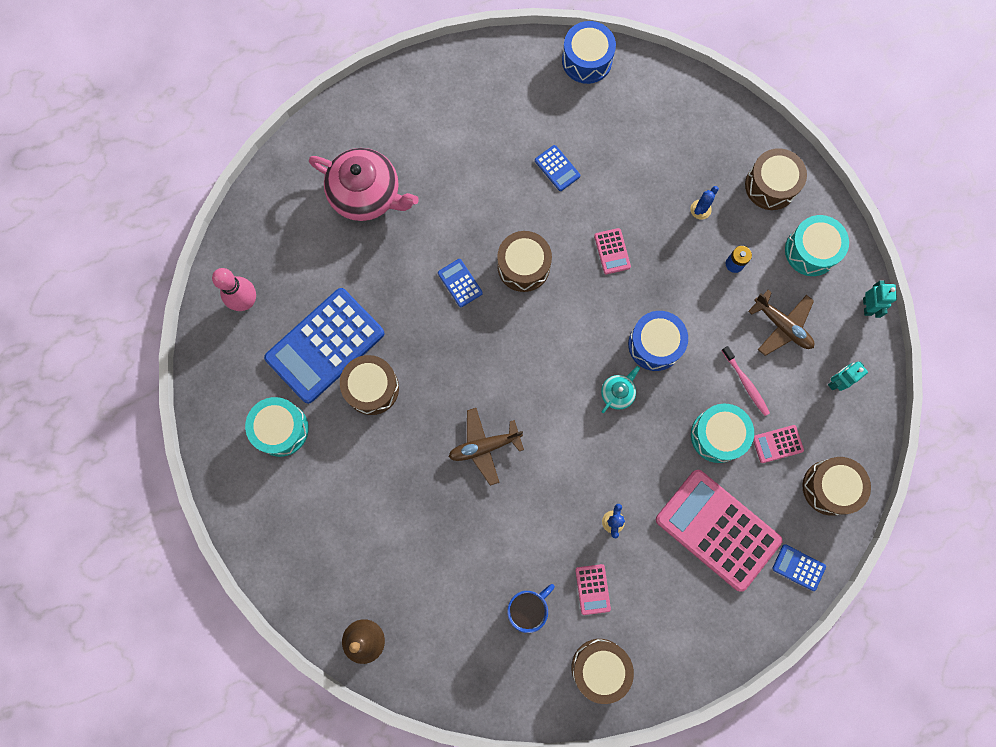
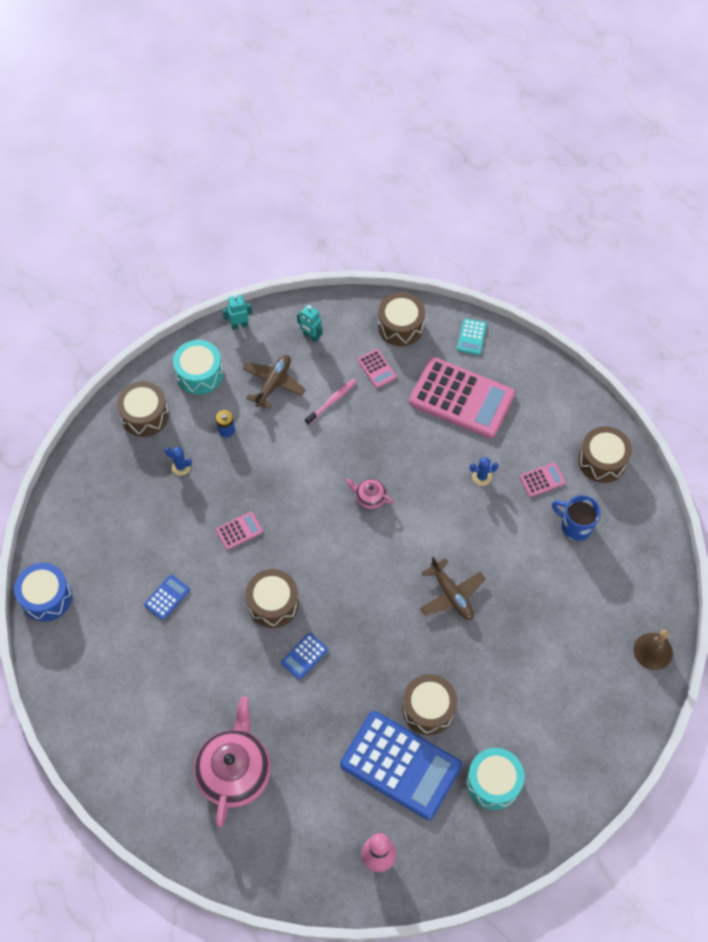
camera: 105 degrees left, 15 degrees down
(617, 393) = (369, 497): turquoise teapot -> pink teapot
(655, 344) = (317, 477): blue drum -> none
(717, 529) = (461, 398): pink calculator -> pink calculator turned 90 degrees counterclockwise
(718, 435) = (383, 413): turquoise drum -> none
(798, 567) = (471, 337): blue calculator -> turquoise calculator

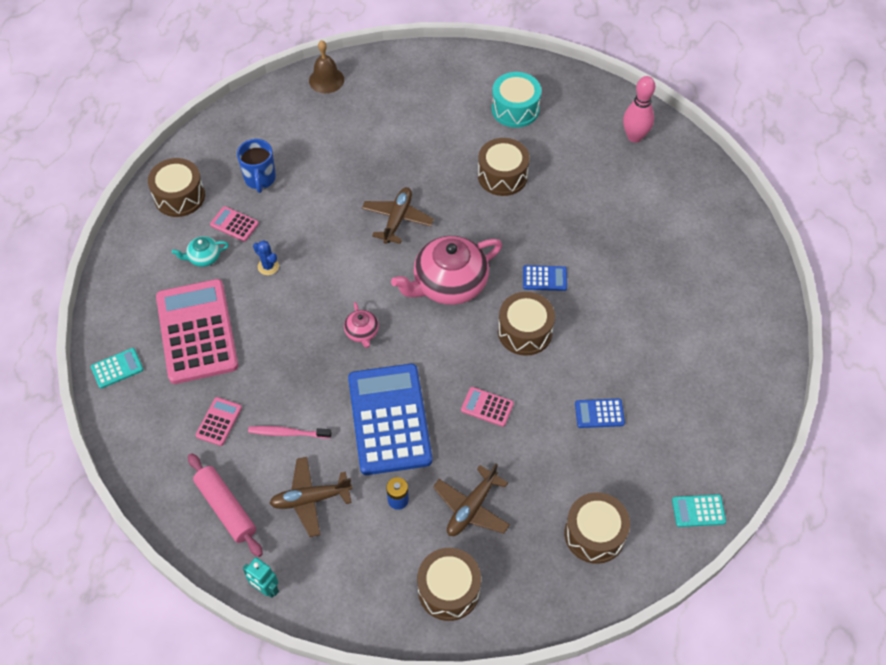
camera: 130 degrees left, 5 degrees down
(46, 597) = (698, 511): blue drum -> turquoise calculator
(181, 466) = (471, 508): blue cactus -> brown plane
(199, 374) = (357, 578): turquoise drum -> none
(234, 771) = (674, 258): pink teapot -> pink teapot (449, 284)
(311, 336) = (226, 508): turquoise robot -> pink rolling pin
(400, 326) = (150, 436): brown drum -> brown drum (594, 534)
(400, 765) = (560, 165): blue calculator -> blue calculator (389, 419)
(526, 441) = (203, 257): none -> turquoise teapot

